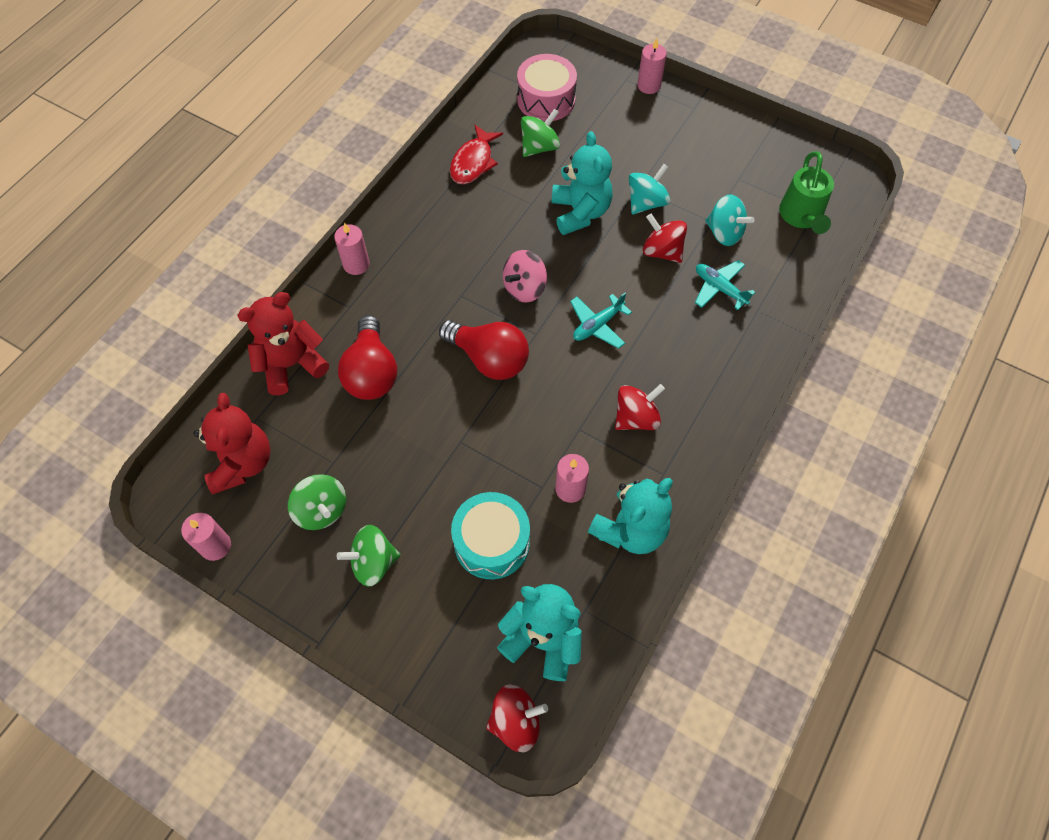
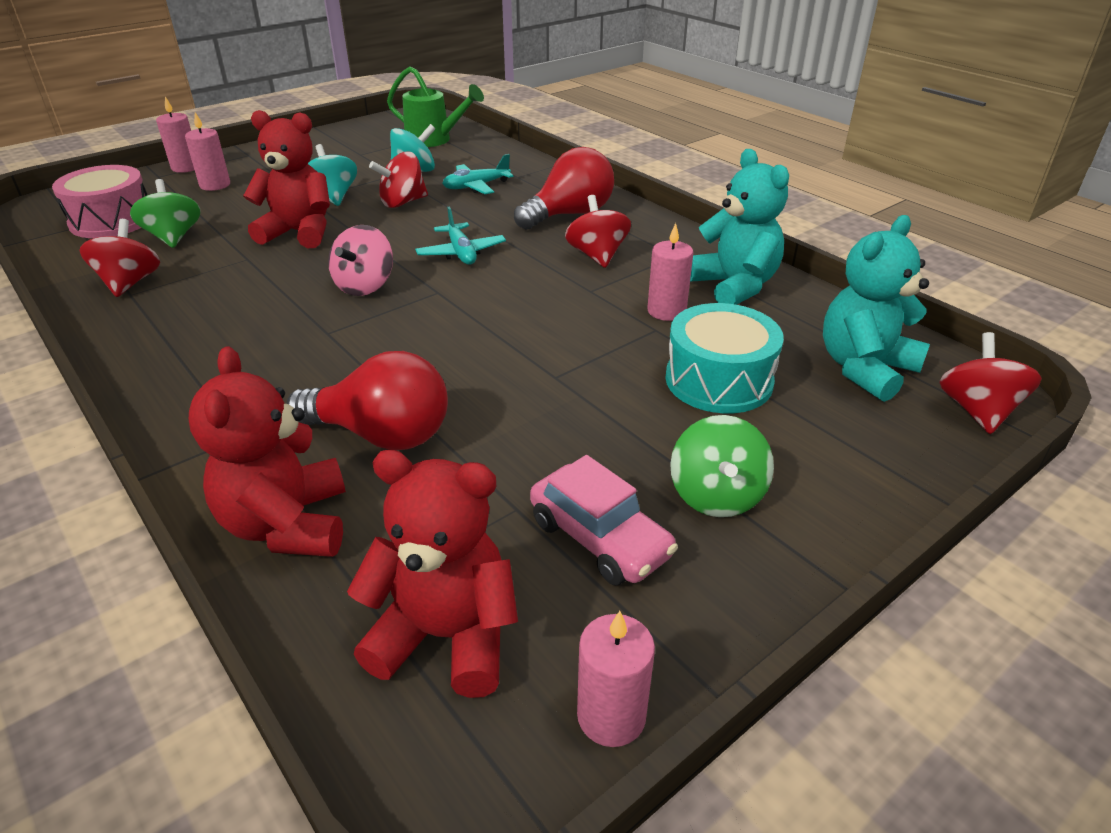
camera: 70 degrees left, 25 degrees down
(322, 510) = (599, 538): green spinning top -> pink car
(356, 264) = (169, 413): pink candle -> pink candle (215, 185)
(473, 162) = (130, 283): red fish -> red spinning top
(489, 359) = (445, 330): red light bulb -> red light bulb (569, 214)
(524, 288) = (365, 286): pink spinning top -> pink spinning top turned 45 degrees clockwise
(580, 212) = (299, 233): turquoise teddy bear -> red teddy bear

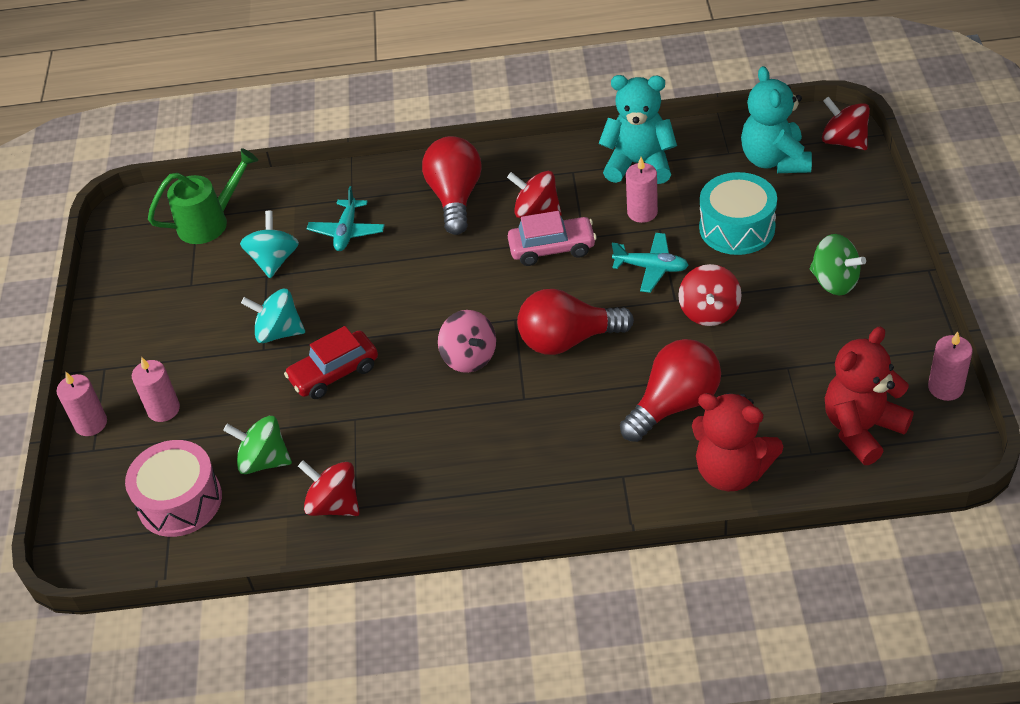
camera: 50 degrees left, 10 degrees up
(299, 233) = (334, 373): red teddy bear -> red car
(402, 202) = (335, 289): red spinning top -> red spinning top (709, 312)
(432, 330) = (568, 340): none -> red light bulb
(461, 253) = (464, 284): turquoise plane -> turquoise plane (651, 268)
(599, 538) = (834, 343): pink car -> pink car (552, 248)

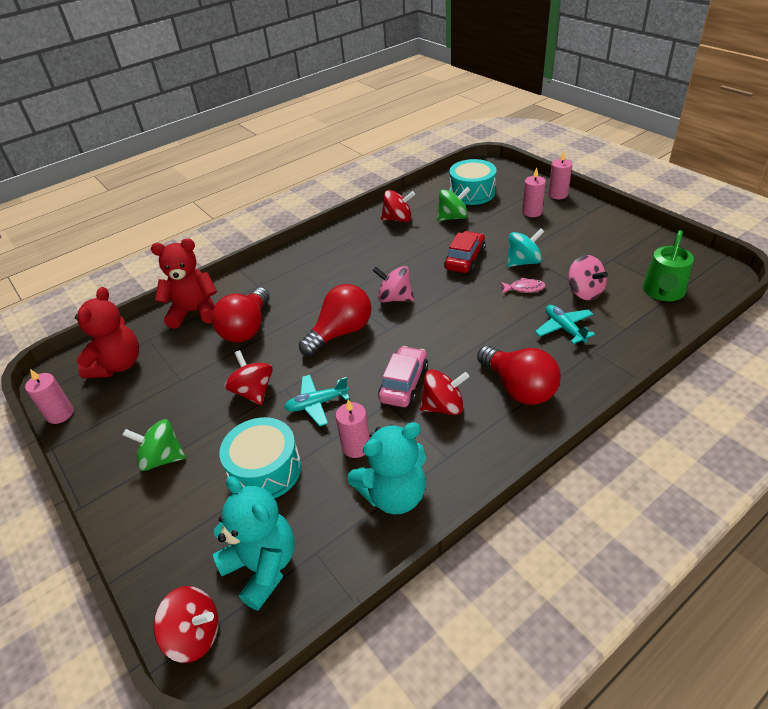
camera: 145 degrees right, 5 degrees down
(180, 501) = (472, 193): pink drum -> turquoise drum
(274, 260) = (584, 292): turquoise spinning top -> pink spinning top
(323, 296) = (524, 288): none -> pink fish
(552, 248) = (404, 384): pink car -> pink car turned 150 degrees clockwise

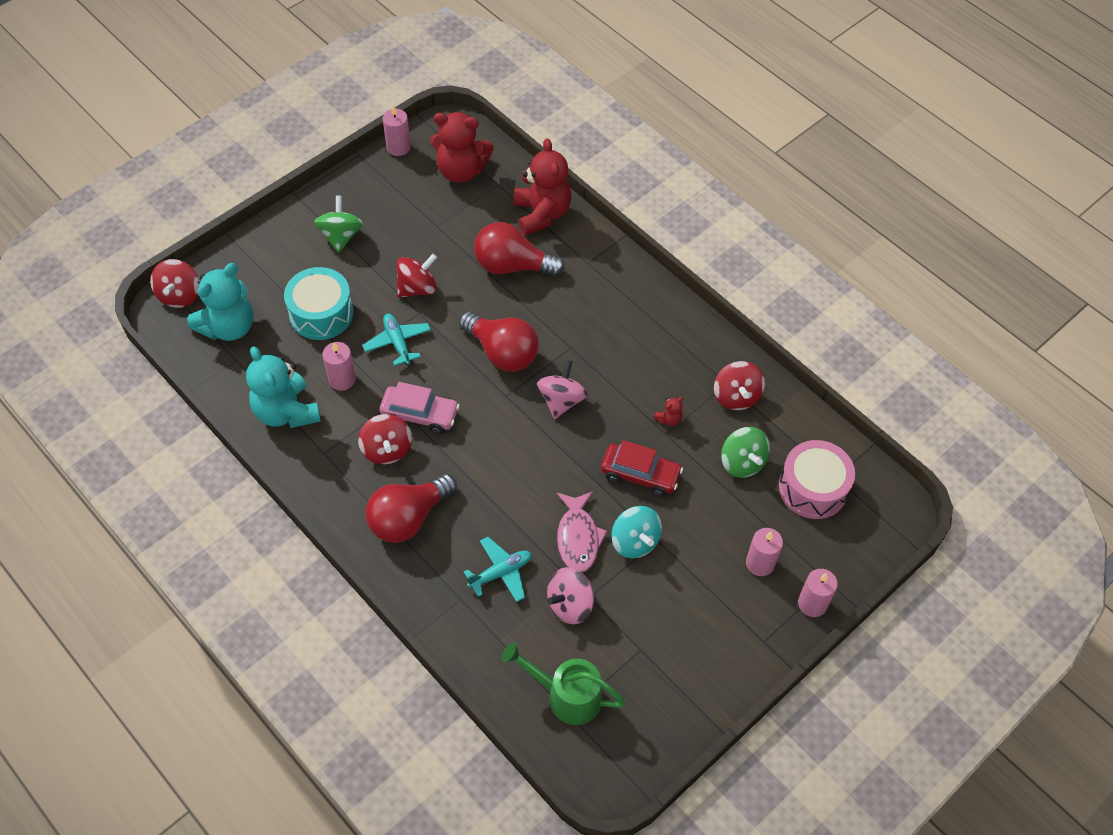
camera: 80 degrees right, 15 degrees up
(416, 247) = (669, 419): none -> red teddy bear
(472, 193) = (813, 488): turquoise drum -> pink drum
(524, 288) = (578, 538): pink fish -> pink fish, size x1.64

